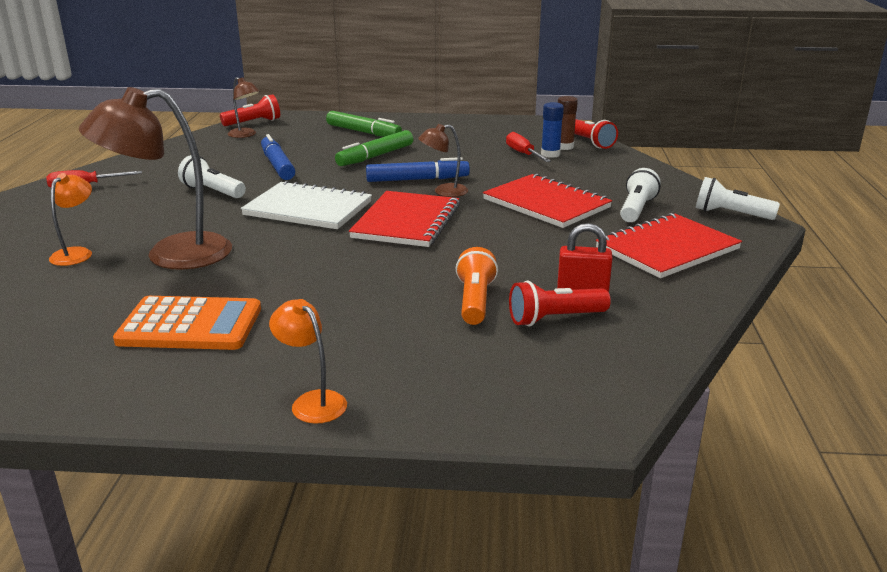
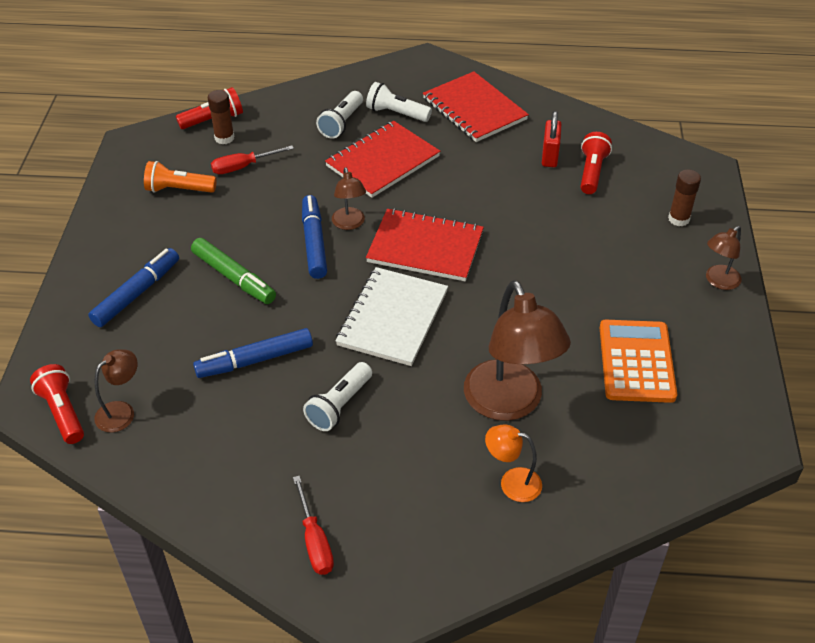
camera: 90 degrees left, 20 degrees up
(312, 401) = (718, 281): orange lamp -> brown lamp
(363, 132) = (137, 293): green marker -> blue marker
(455, 380) = (678, 219): none -> brown glue stick
(475, 301) = (572, 208): orange flashlight -> orange flashlight (179, 189)
(550, 154) = (247, 149): blue glue stick -> none
(555, 319) = (592, 172): red flashlight -> red flashlight turned 150 degrees counterclockwise
(731, 214) = (407, 69): white flashlight -> white flashlight (341, 123)

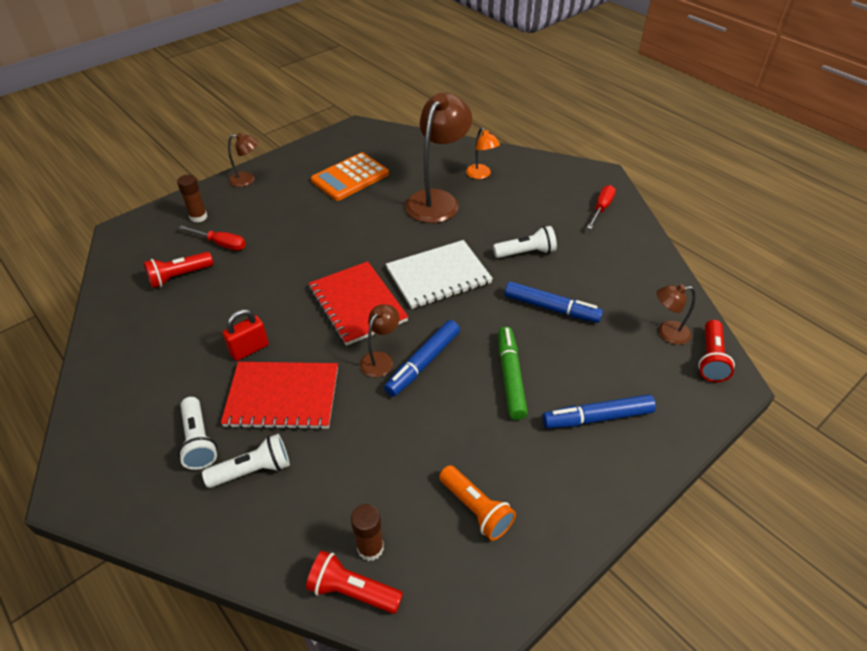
camera: 135 degrees left, 0 degrees up
(243, 167) = (393, 489): red screwdriver -> red screwdriver (221, 244)
(474, 109) = (143, 391): red notebook -> none
(549, 156) = (178, 307): red padlock -> red padlock (249, 349)

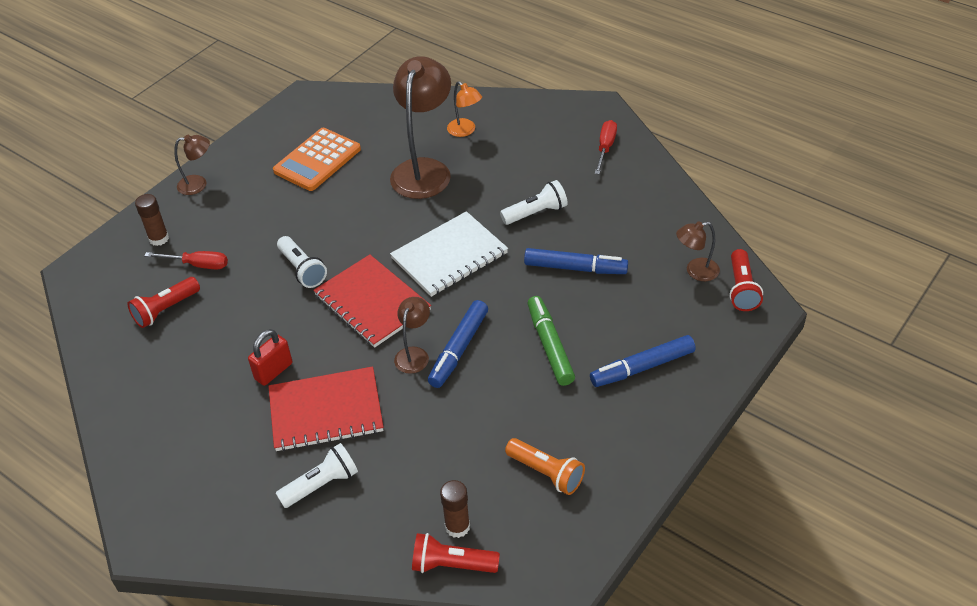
camera: 10 degrees left, 0 degrees up
(198, 441) = (256, 469): white flashlight -> white flashlight (302, 269)

